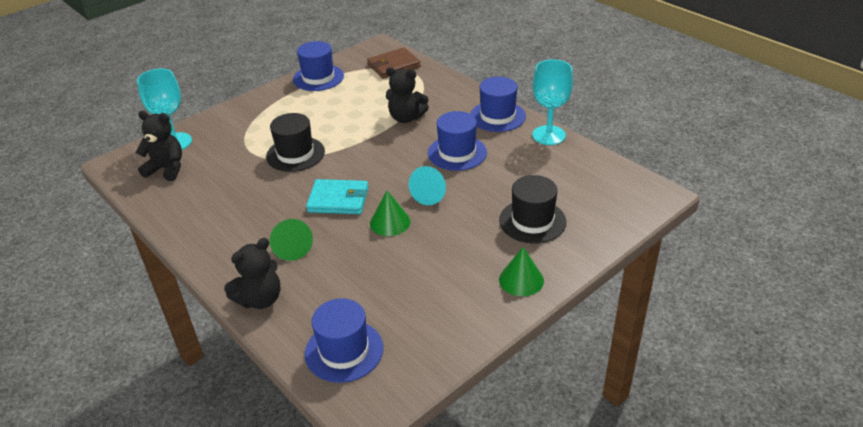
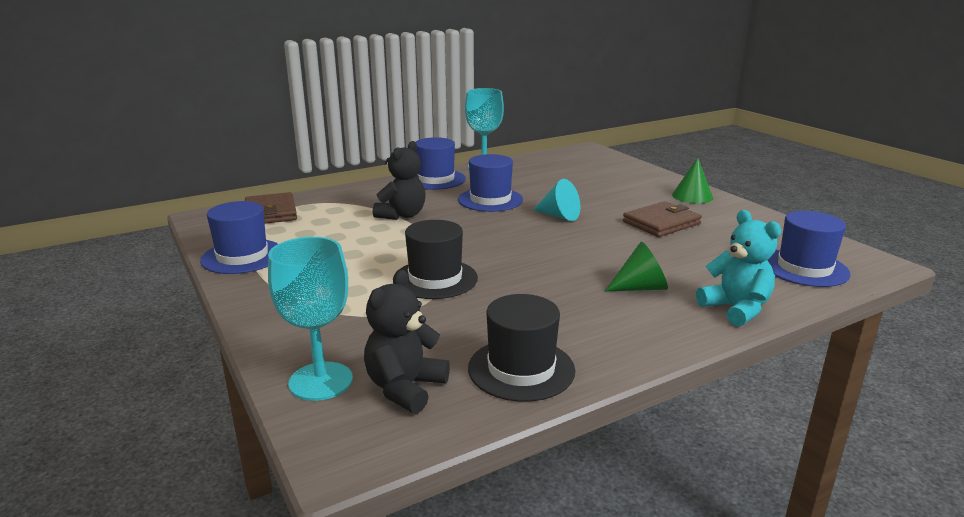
camera: 80 degrees left, 15 degrees down
(260, 299) = (736, 309): black teddy bear -> turquoise teddy bear
(338, 200) = (551, 258): turquoise wallet -> none
(390, 222) = (601, 236): green cone -> none
(432, 257) = (661, 223): none -> brown wallet
(532, 221) = (613, 185): black hat -> black hat (521, 369)

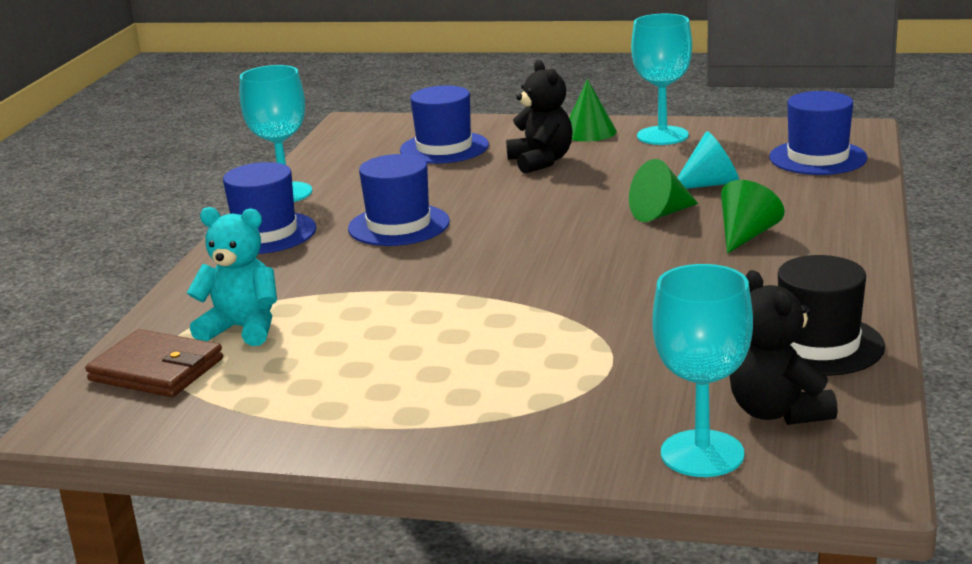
camera: 45 degrees left, 0 degrees up
(242, 256) = (281, 425): blue hat -> blue hat (444, 148)
(402, 215) = (344, 288): black teddy bear -> black teddy bear (541, 162)
(435, 279) = (561, 324): black hat -> none
(559, 216) = (516, 208): turquoise cone -> turquoise cone (710, 184)
(622, 253) = (660, 214): none -> green cone
(661, 223) = (625, 170): brown wallet -> none
(730, 214) = (662, 136): none -> turquoise goblet
(736, 309) = (846, 215): turquoise teddy bear -> turquoise teddy bear (242, 329)

